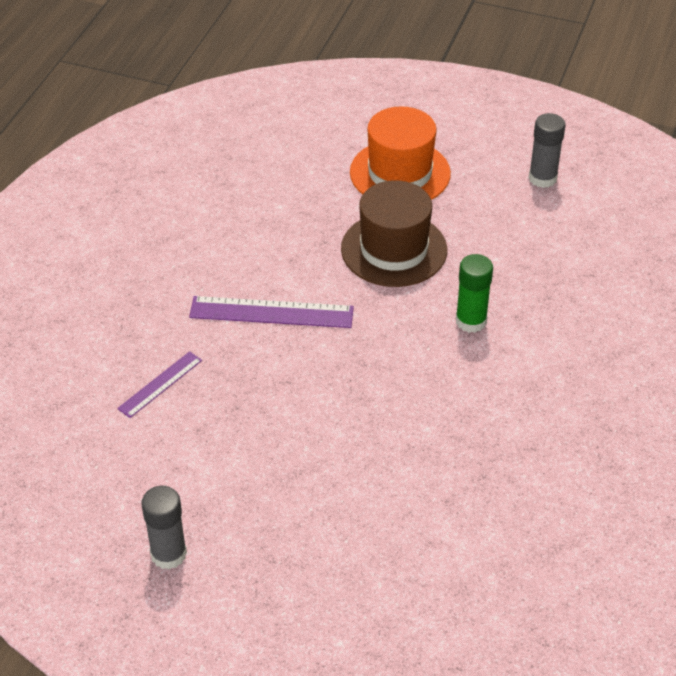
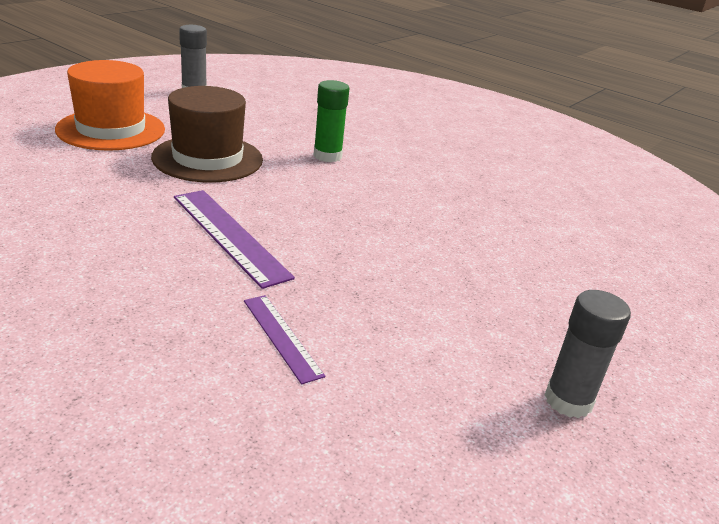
camera: 75 degrees left, 15 degrees down
(271, 312) = (229, 235): purple ruler -> purple ruler turned 60 degrees counterclockwise

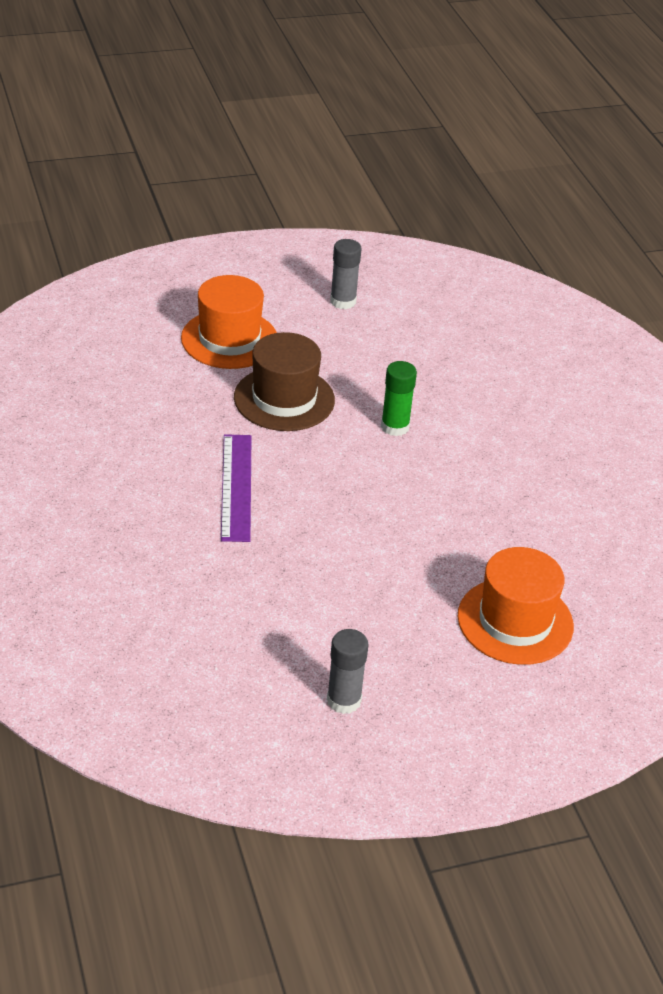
camera: 35 degrees right, 10 degrees up
(281, 337) = (203, 581): purple ruler -> none
(598, 262) = (515, 621): none -> orange hat

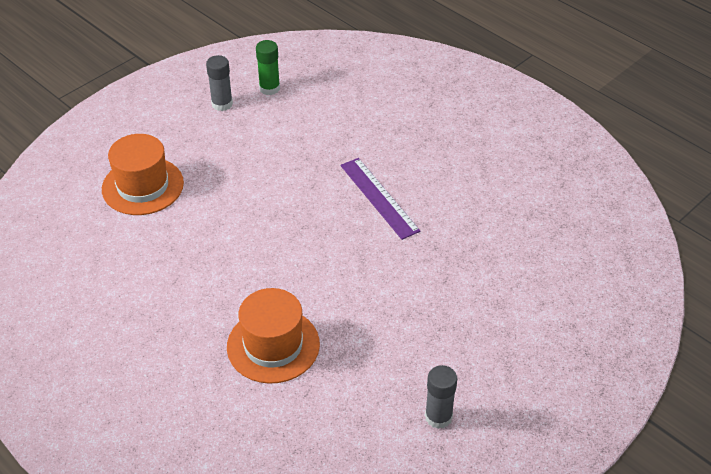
camera: 155 degrees right, 5 degrees up
(229, 339) = (493, 321): orange hat -> orange hat (273, 345)
(284, 399) = (404, 283): brown hat -> none
(395, 427) = (305, 298): green glue stick -> green glue stick (269, 88)

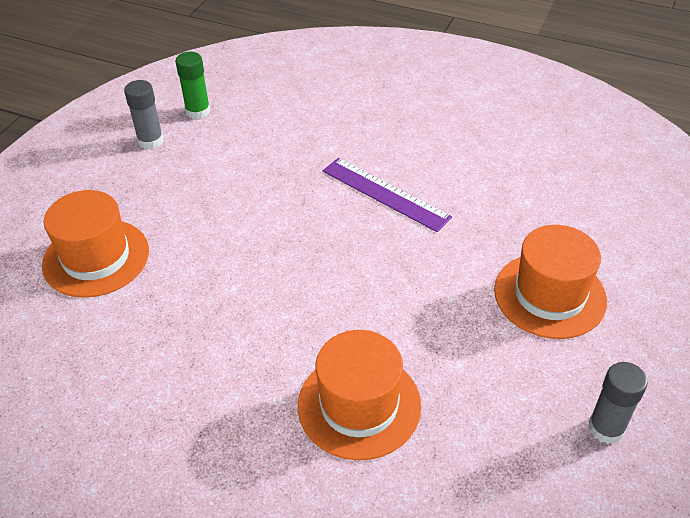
camera: 20 degrees left, 0 degrees up
(459, 313) = (550, 295): none -> orange hat

